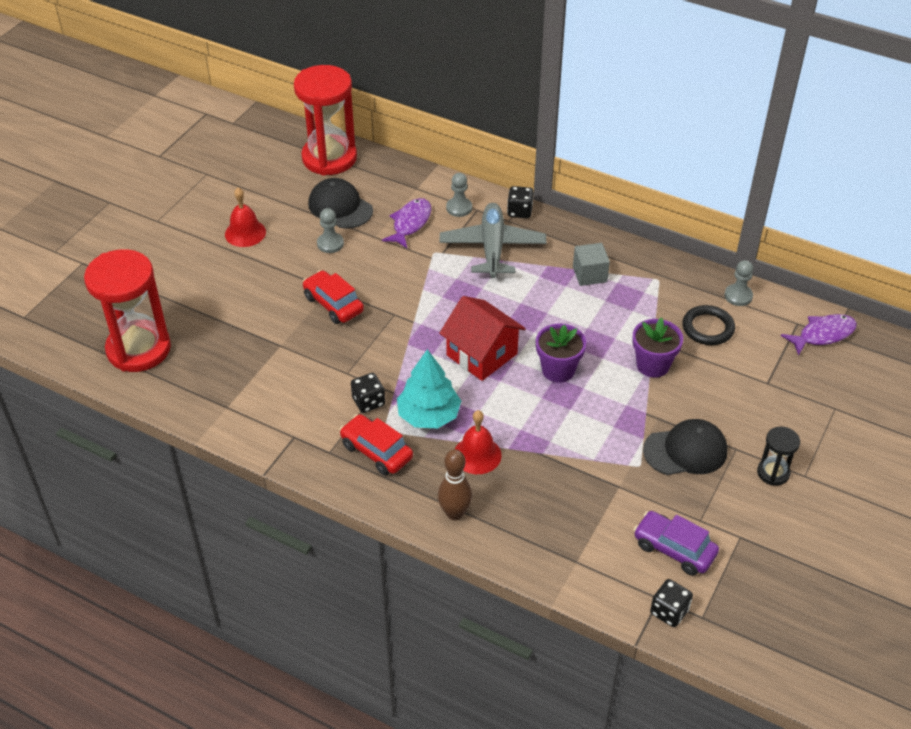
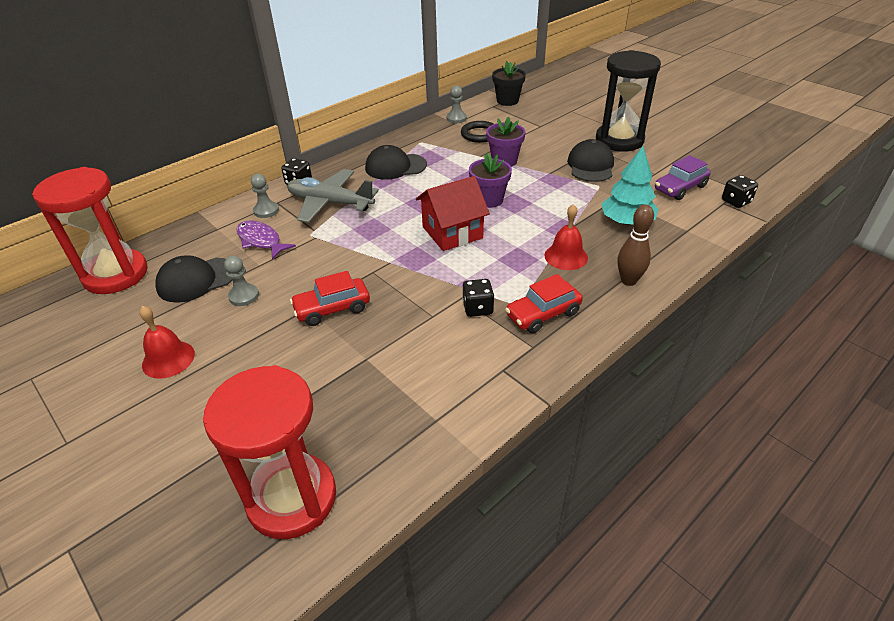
camera: 70 degrees left, 5 degrees down
(429, 415) = (510, 274): turquoise tree -> turquoise tree (626, 221)
(589, 274) = (395, 166): grey cube -> black cap
(773, 473) = (619, 140): black hourglass -> black hourglass, size x2.15
(823, 335) = (507, 101): purple fish -> black flower pot

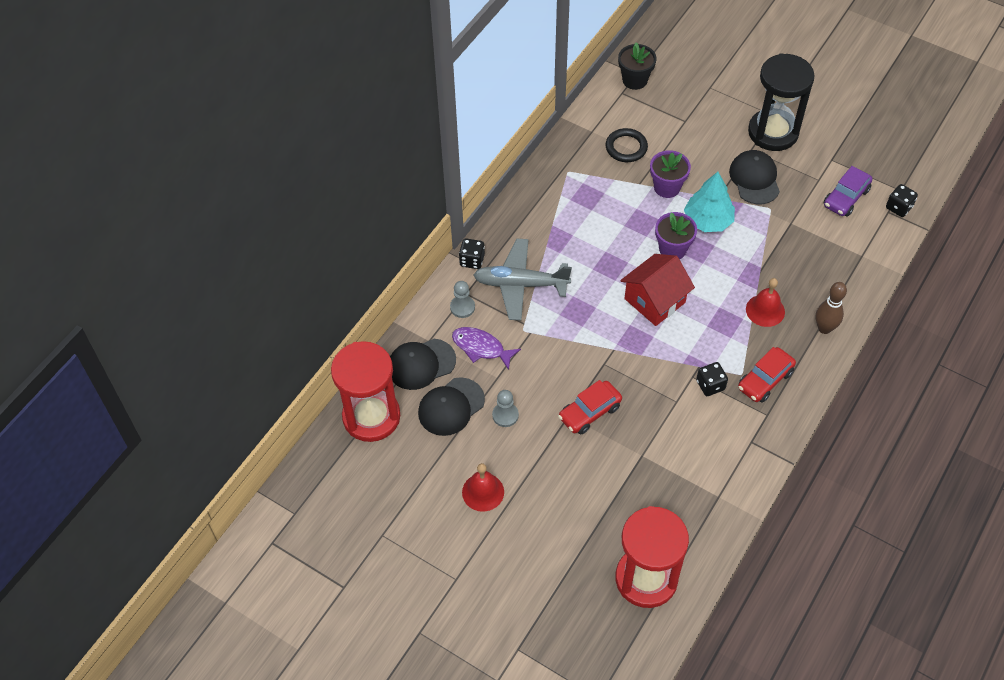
camera: 15 degrees left, 15 degrees up
(395, 166) = (559, 217): black cap -> black cap (421, 364)
(456, 118) = (590, 123): grey pawn -> none
(626, 221) = (807, 255): turquoise tree -> turquoise tree (708, 220)

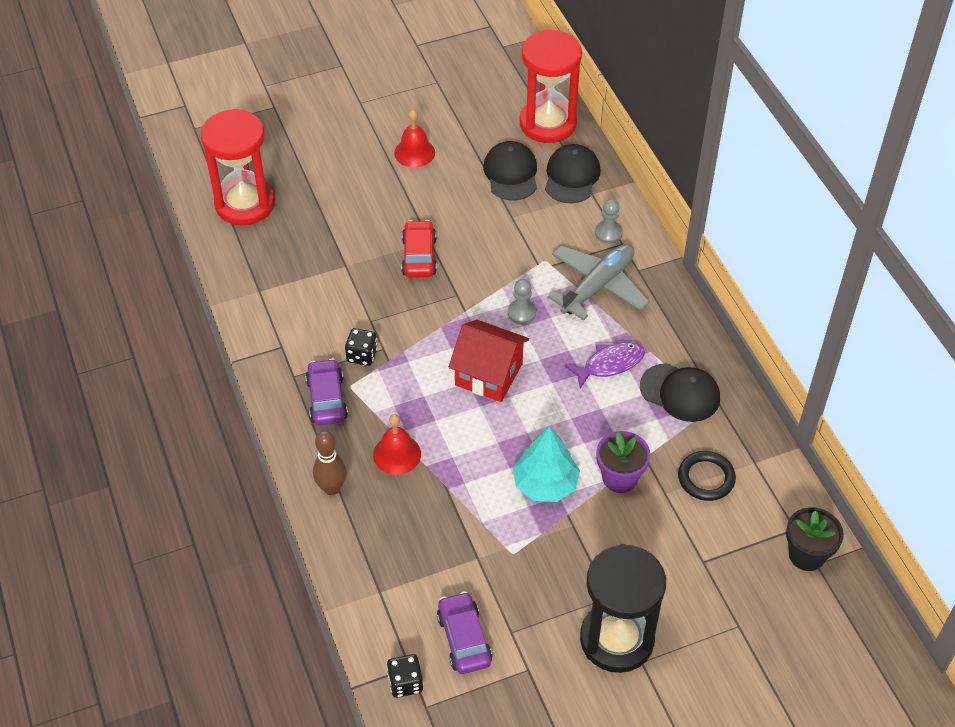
camera: 125 degrees right, 5 degrees down
(472, 260) = (657, 268): black dice -> none
(481, 347) = (552, 222): purple fish -> purple fish (609, 364)
(505, 415) = (470, 202): grey pawn -> grey pawn (521, 313)
(655, 300) = (489, 374): red house -> red house turned 60 degrees counterclockwise
(672, 249) = (535, 428): purple flower pot -> none
(754, 179) = (564, 568): black cap -> black cap (680, 393)
(765, 380) = (327, 399): red car -> purple car

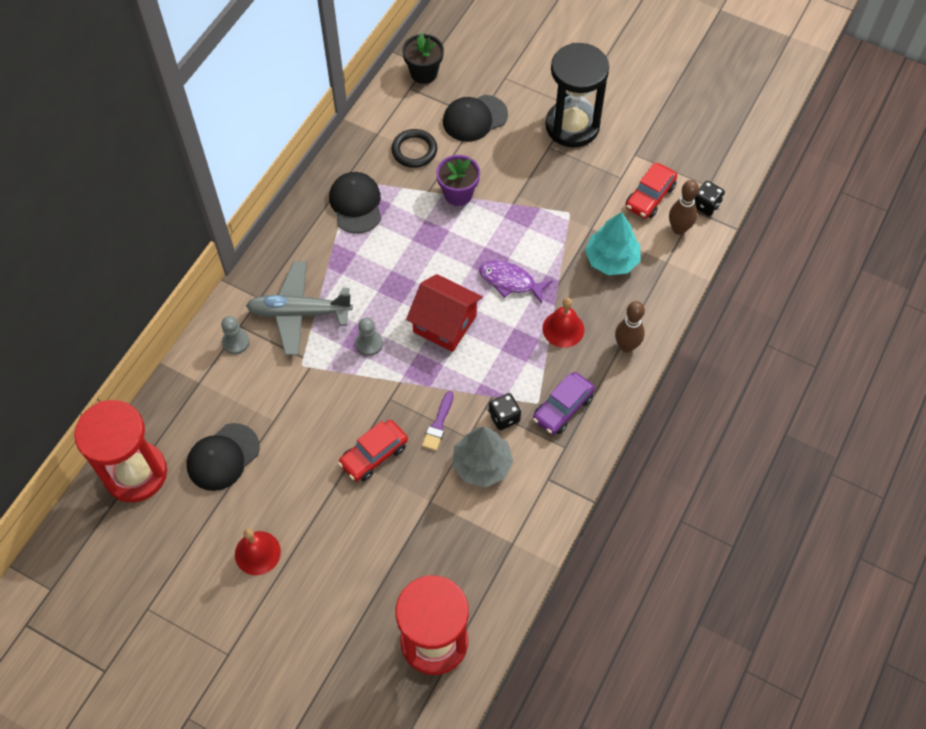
camera: 130 degrees left, 10 degrees up
(339, 314) = (482, 464): none -> grey tree
(402, 310) = (438, 424): none -> purple brush
(403, 633) = (679, 229): none -> brown bowling pin
(464, 639) = (650, 197): purple car -> red car
(489, 374) = (444, 324): red house -> red house turned 45 degrees counterclockwise
(545, 484) = (502, 230): turquoise tree -> turquoise tree (611, 259)
(571, 177) = (190, 410): black cap -> black cap (474, 118)
(609, 364) = (368, 258): purple fish -> purple fish (510, 281)

